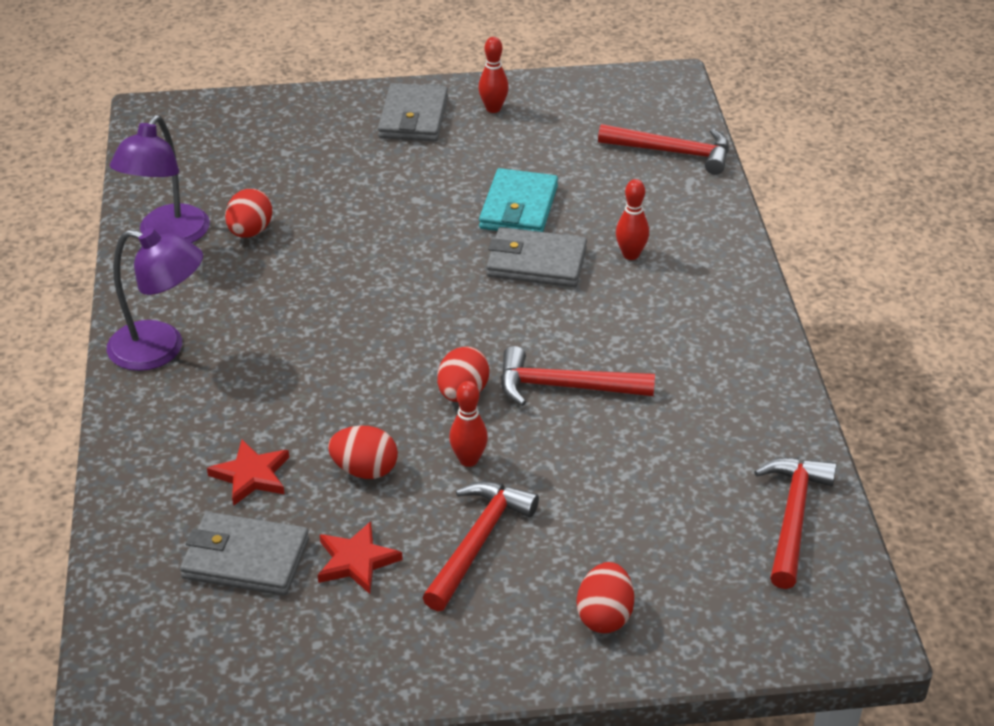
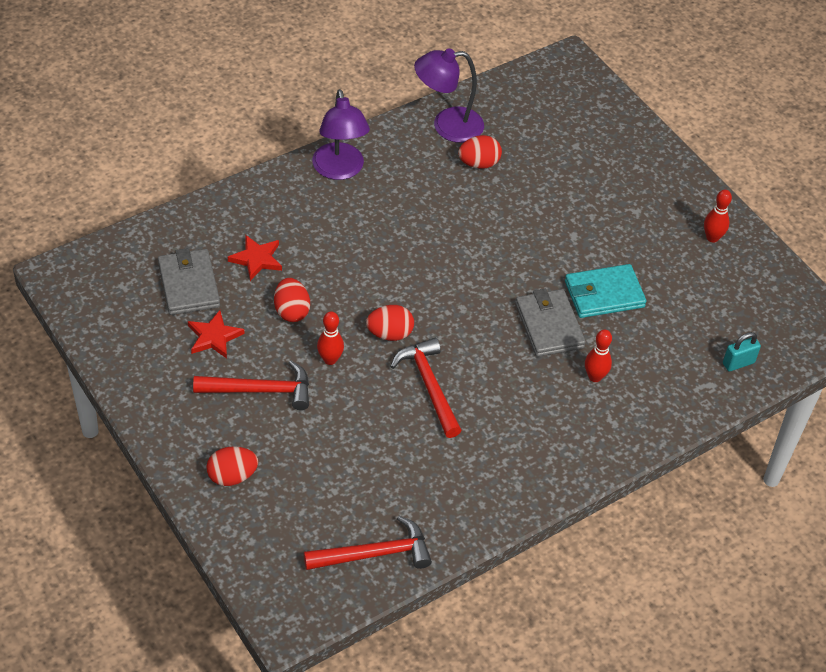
camera: 60 degrees right, 10 degrees up
(413, 117) = (666, 197): grey wallet -> none
(673, 152) = (738, 363): red hammer -> turquoise padlock

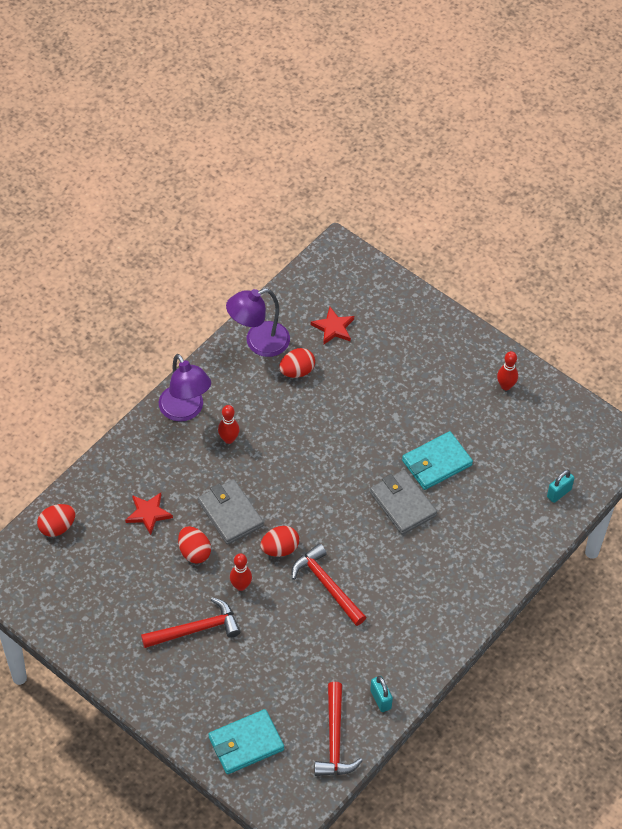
camera: 15 degrees left, 5 degrees up
(189, 285) = (102, 553): grey wallet -> grey wallet (230, 514)
(214, 337) = (141, 594): red star -> red star (333, 328)
(232, 476) = (202, 709): red egg -> red egg (57, 527)
(268, 528) = (246, 743): none -> turquoise wallet
(374, 553) = (335, 739): red hammer -> red hammer turned 120 degrees clockwise
(446, 525) = (380, 699): none -> turquoise padlock
(595, 377) = (452, 538): red bowling pin -> red bowling pin (229, 439)

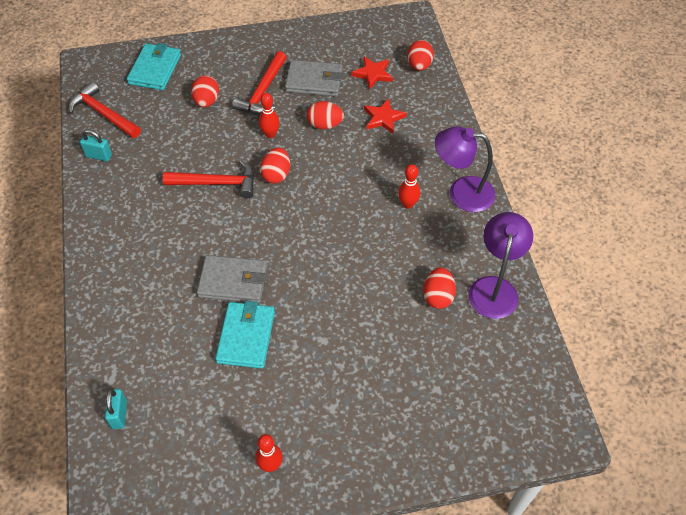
camera: 130 degrees right, 0 degrees up
(230, 514) = (337, 164): grey wallet -> grey wallet (314, 81)
(247, 666) = (207, 101): none -> red egg
(333, 328) = (465, 360): red star -> red star (373, 74)

